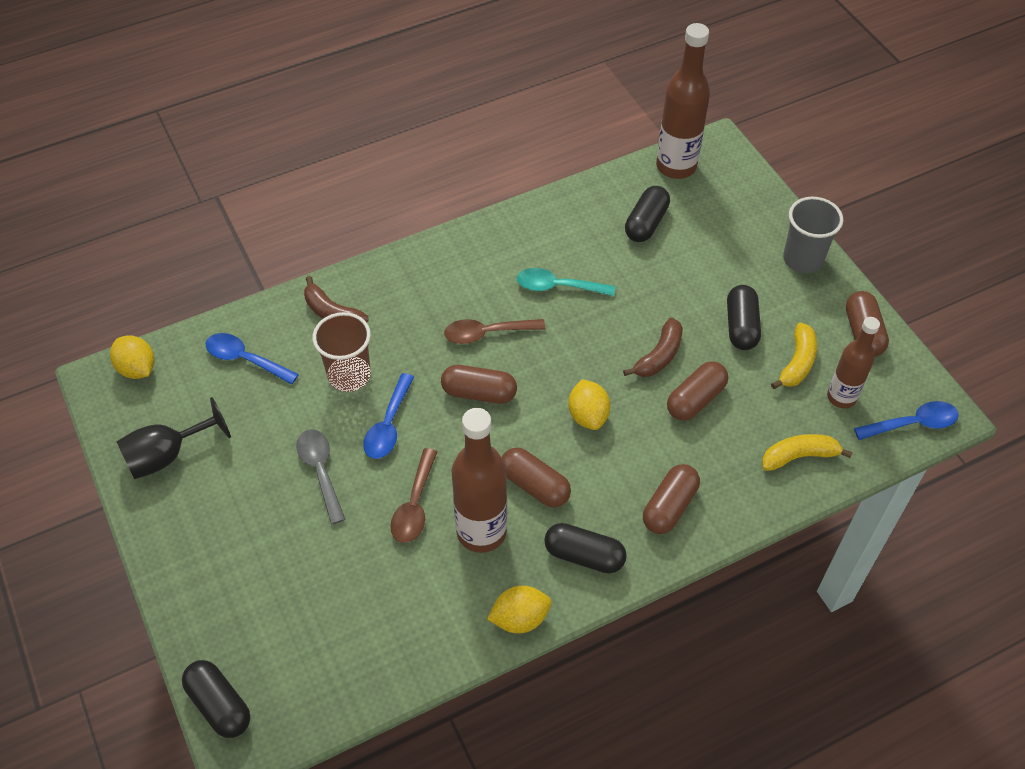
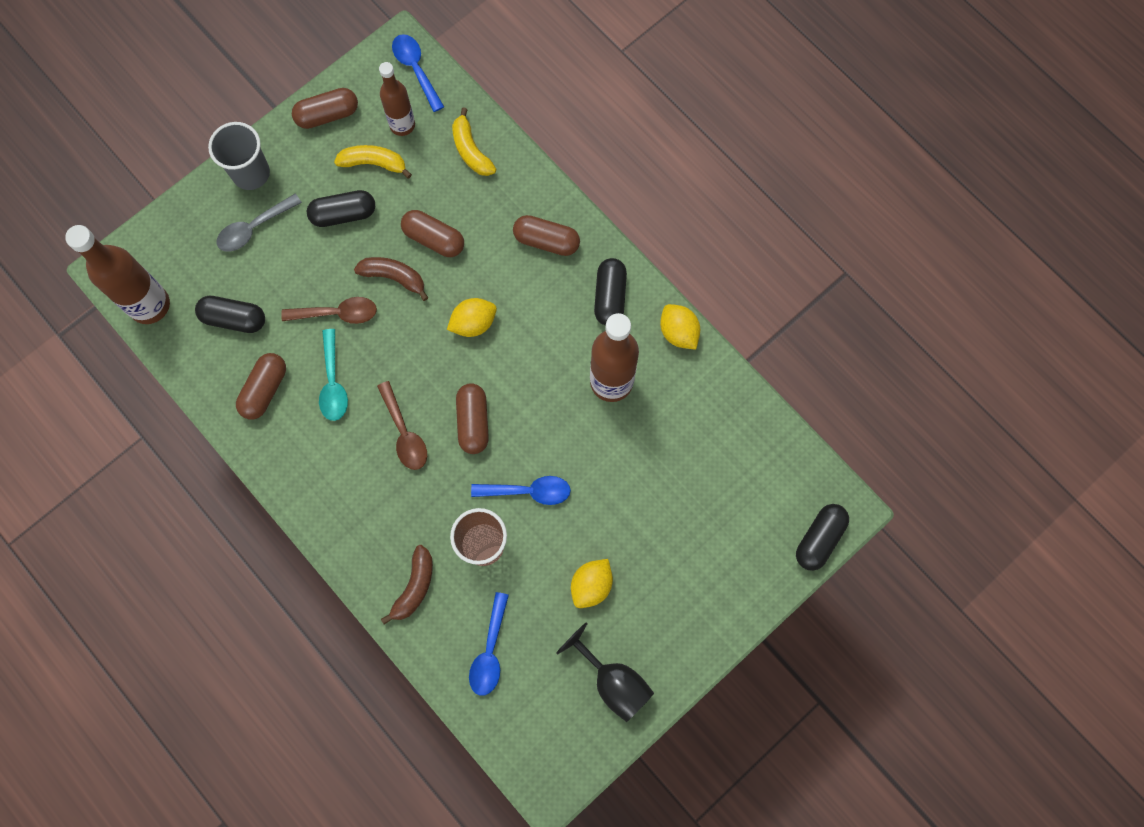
camera: 105 degrees left, 20 degrees up
(137, 369) = (527, 754): yellow lemon -> yellow lemon (591, 585)
(320, 471) = (591, 535): grey spoon -> grey spoon (254, 228)
(414, 505) = (602, 443): brown spoon -> brown spoon (337, 313)
(534, 485) = (555, 350): brown capsule -> brown capsule (265, 390)

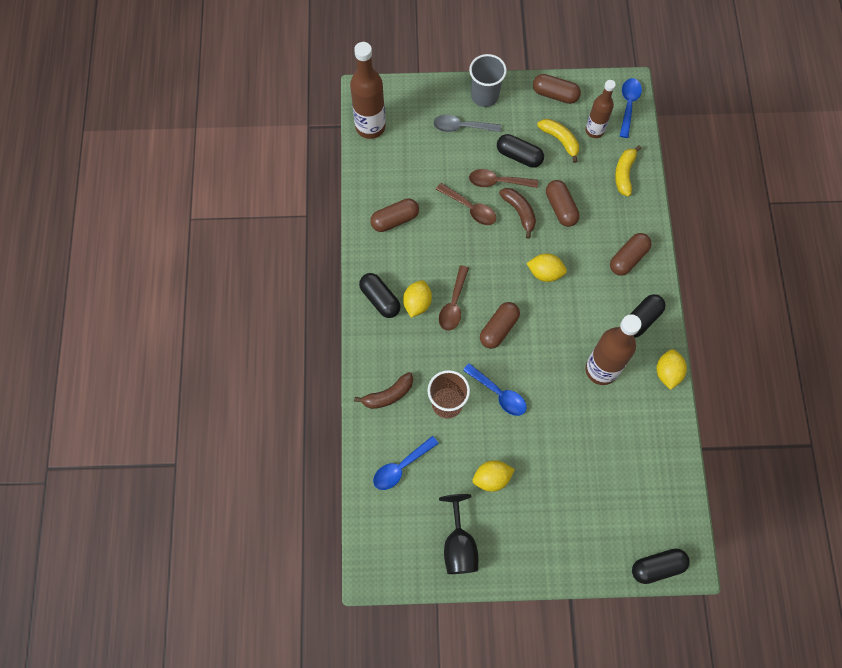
camera: 40 degrees right, 5 degrees down
(234, 319) = (410, 168): black capsule -> black capsule (380, 299)
(333, 383) = (436, 245): turquoise spoon -> none
(343, 261) = (497, 182): none -> brown spoon
(365, 463) = (417, 303): none -> yellow lemon
(546, 241) = (628, 258): brown capsule -> brown capsule turned 75 degrees clockwise

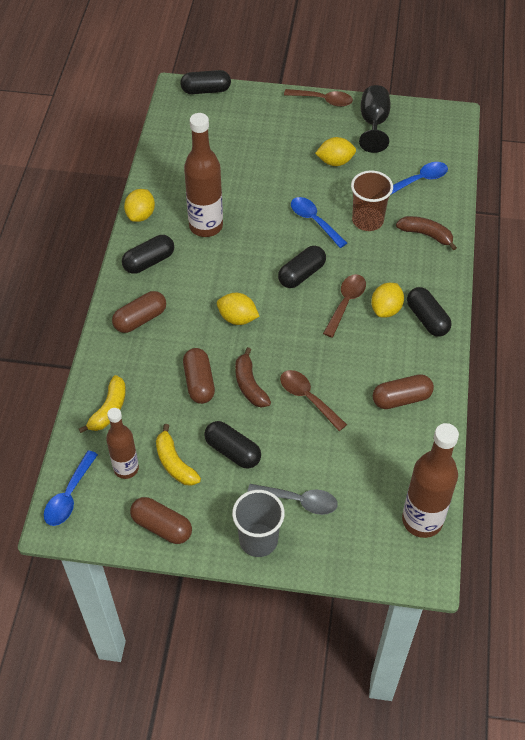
camera: 170 degrees left, 15 degrees down
(388, 395) = (426, 235): brown banana -> brown banana turned 45 degrees clockwise
(497, 182) = (267, 424): brown spoon -> brown spoon (323, 100)
(498, 329) = (301, 274): brown capsule -> black capsule

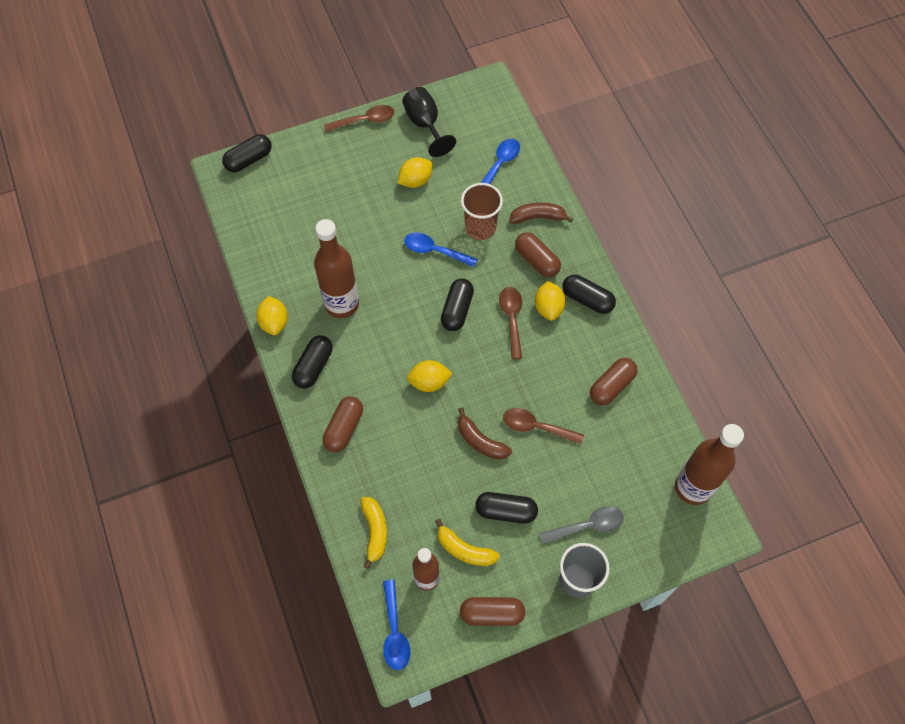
camera: 30 degrees left, 10 degrees up
(199, 382) = (436, 462): brown capsule -> brown capsule (536, 260)

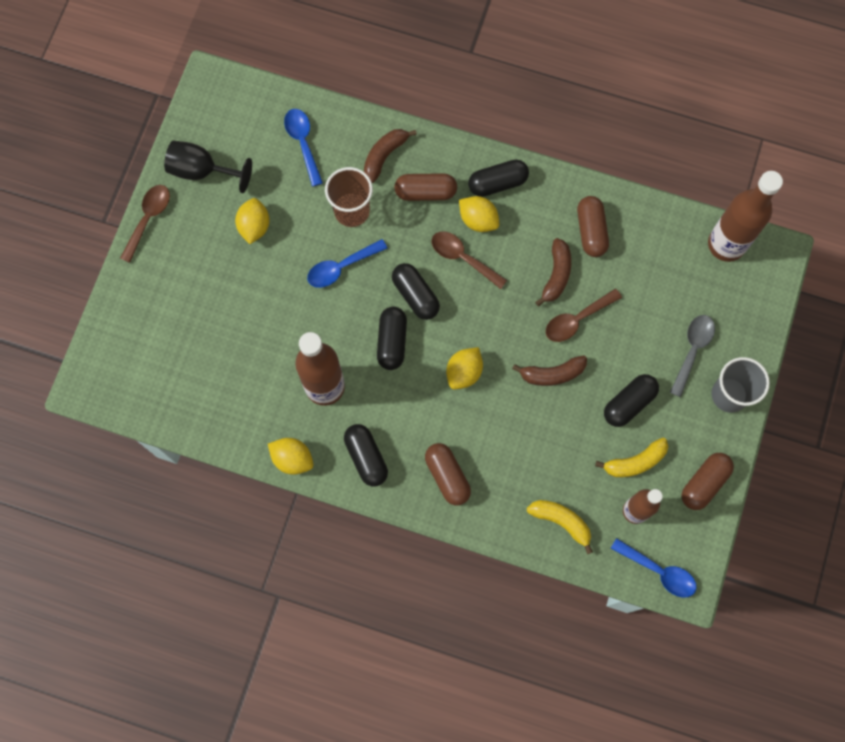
camera: 50 degrees left, 10 degrees up
(249, 159) = (96, 354): black capsule -> black capsule (392, 341)
(556, 388) = (556, 275): none -> brown banana

